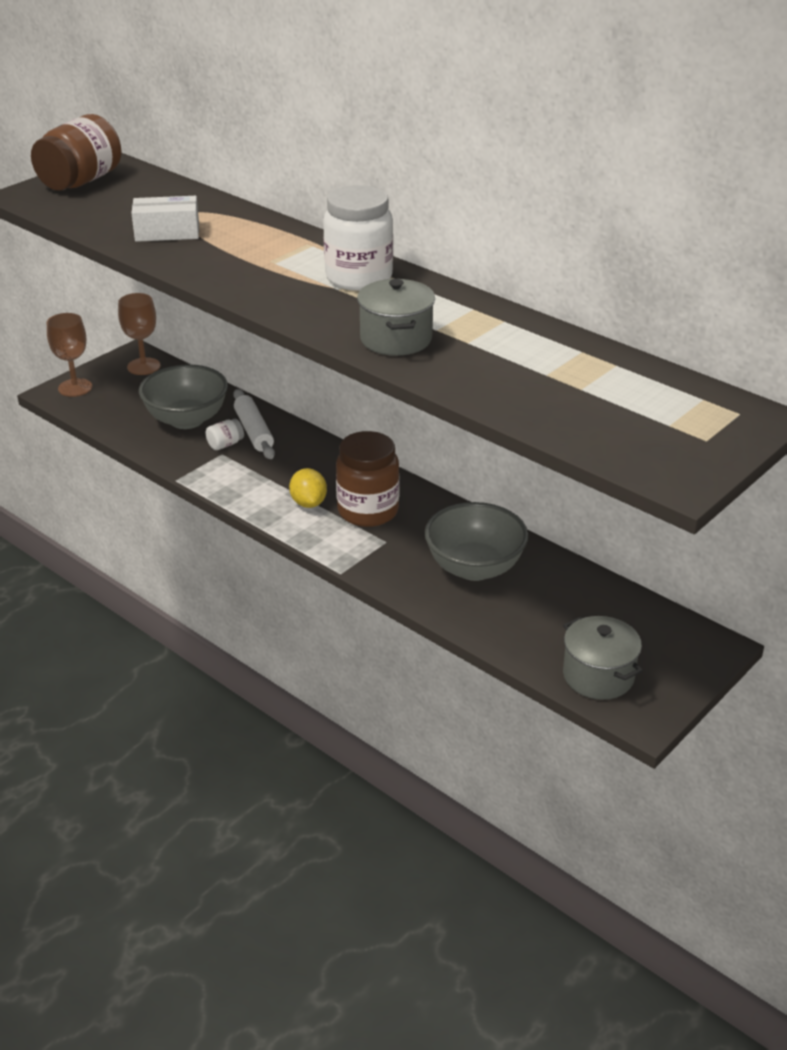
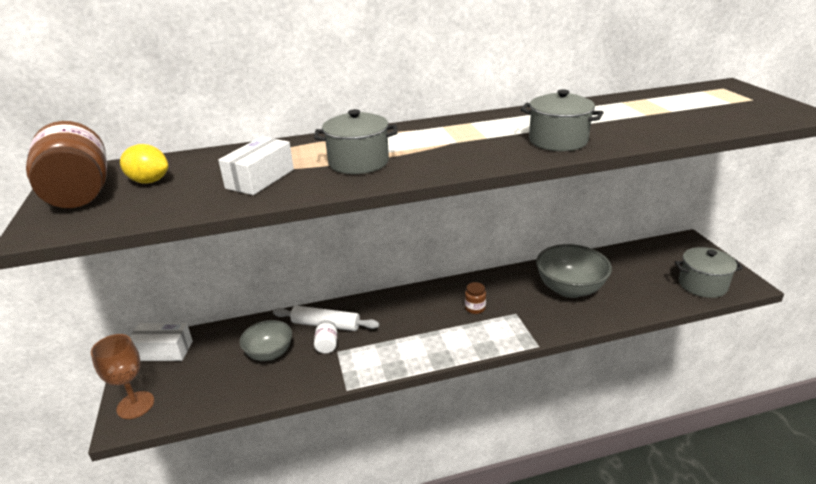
camera: 55 degrees left, 5 degrees down
(143, 366) = (163, 351): brown goblet -> white box
(186, 419) = (269, 353): grey bowl -> grey bowl, size x0.64
(240, 260) = (358, 162): none -> grey pot
(308, 503) = (442, 331): yellow lemon -> yellow lemon (149, 181)
(359, 278) = (447, 133): white jar -> none
(368, 511) = (475, 308): brown jar -> brown jar, size x0.44

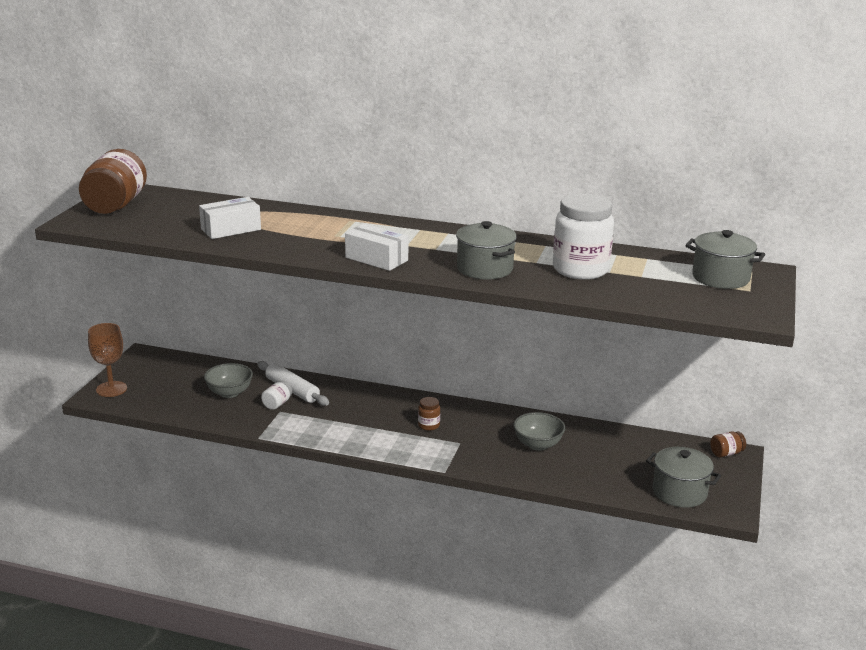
camera: 30 degrees right, 5 degrees down
(149, 181) = (163, 209): yellow lemon -> none
(163, 351) = (159, 362): white box -> white box (376, 259)
(358, 162) = (310, 238): grey pot -> grey pot (720, 278)
(570, 289) = (538, 445): grey bowl -> grey bowl, size x0.64
(624, 119) = (580, 270): none -> white jar
(683, 243) = (726, 453): none -> brown jar

